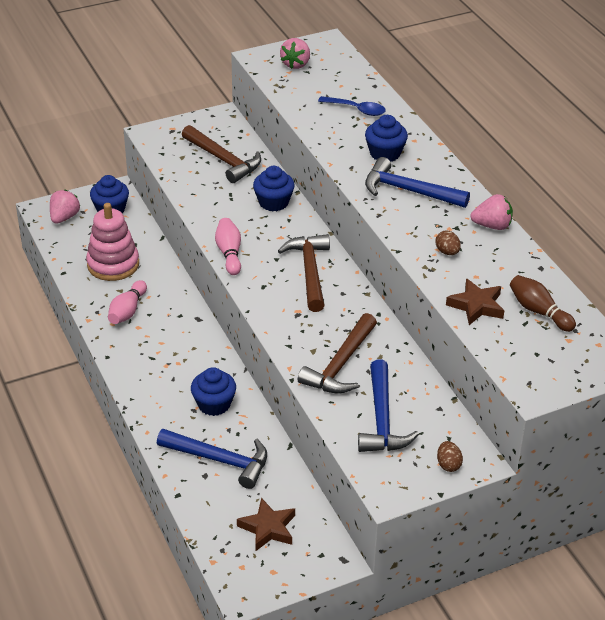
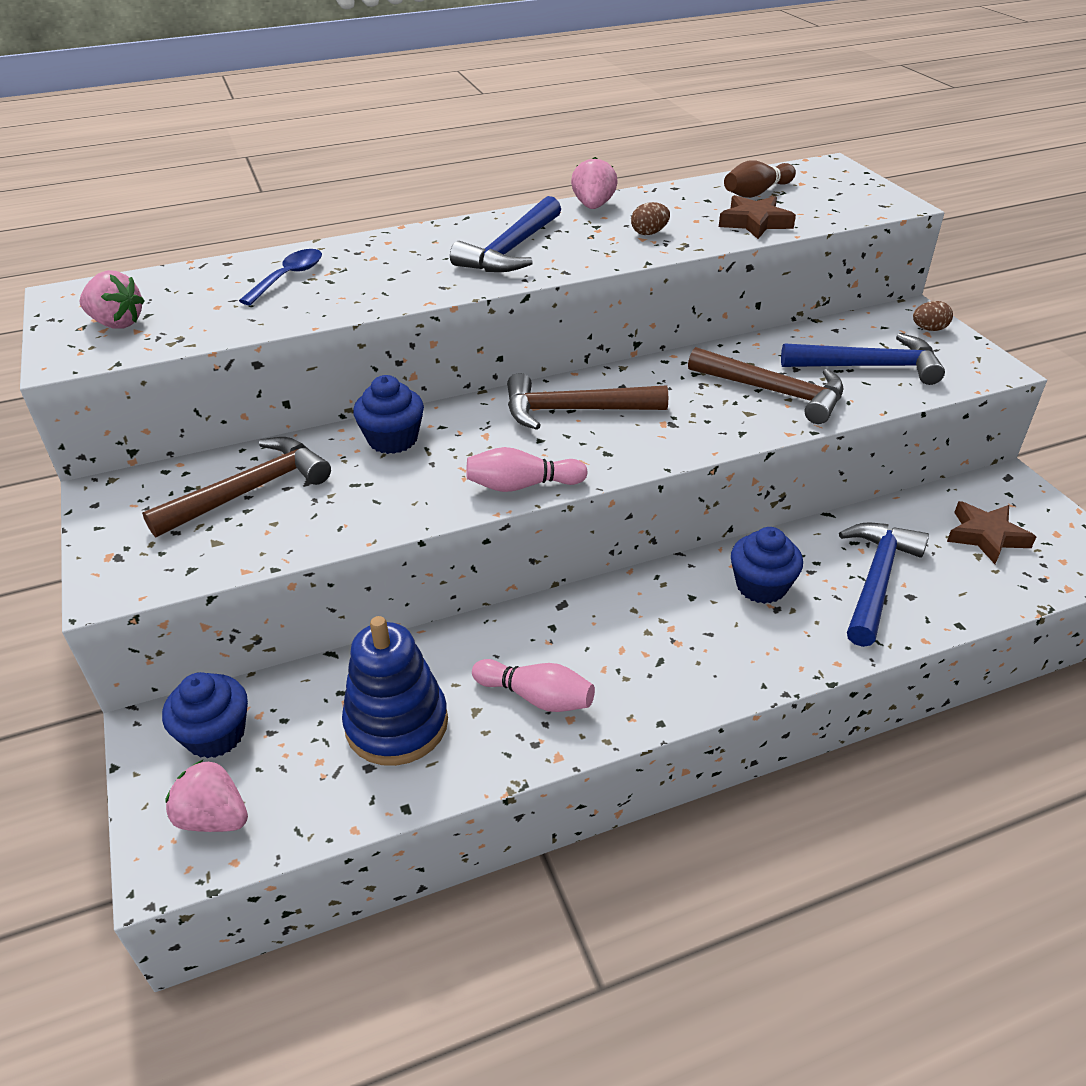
camera: 85 degrees left, 0 degrees up
(113, 264) = (397, 724): pink stacking toy -> blue stacking toy
(385, 153) = (415, 262): blue cupcake -> none

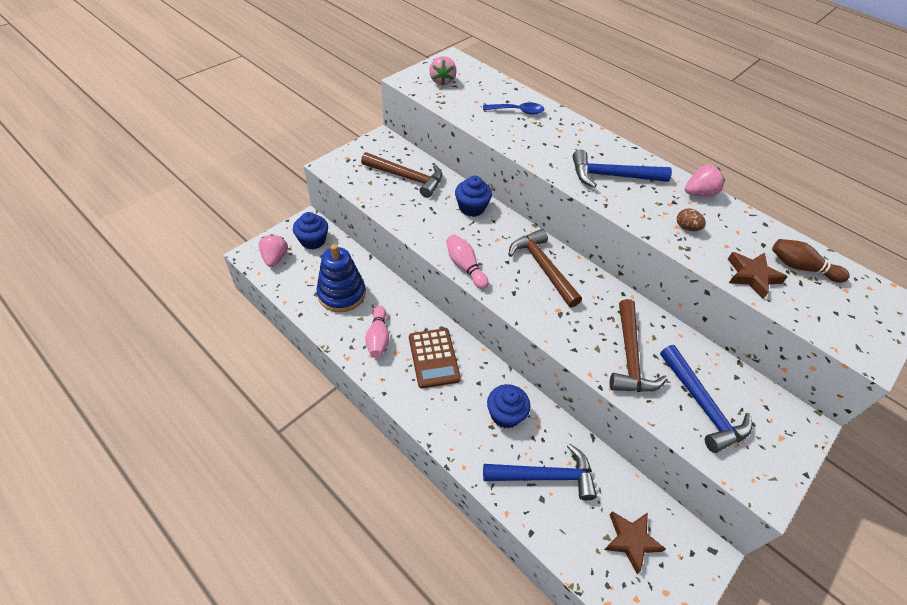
camera: 60 degrees right, 10 degrees up
(619, 635) = (434, 358): none -> brown calculator
(929, 329) = (788, 438): brown egg -> none

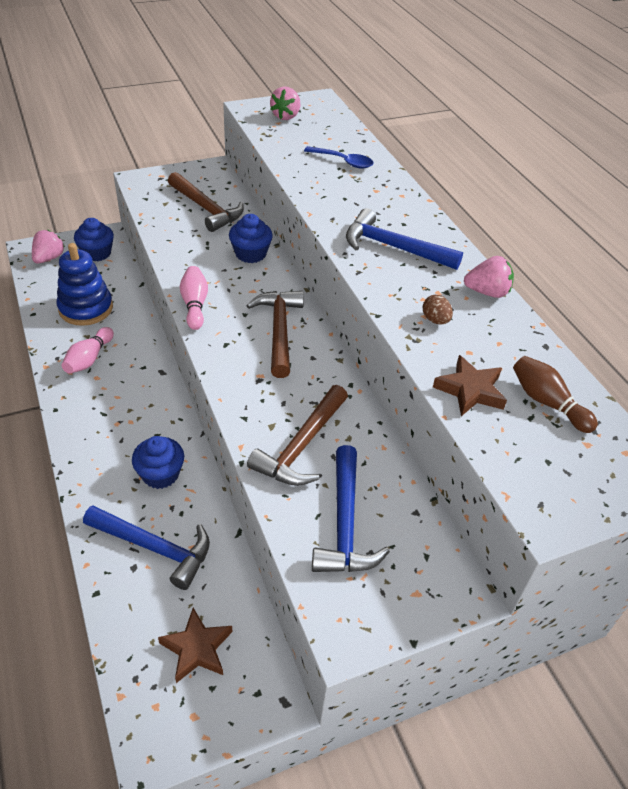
camera: 25 degrees right, 5 degrees down
(434, 358) = (129, 396): brown calculator -> none

